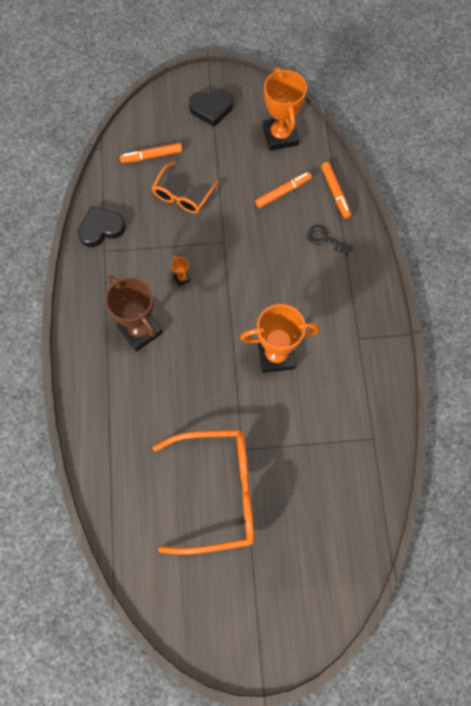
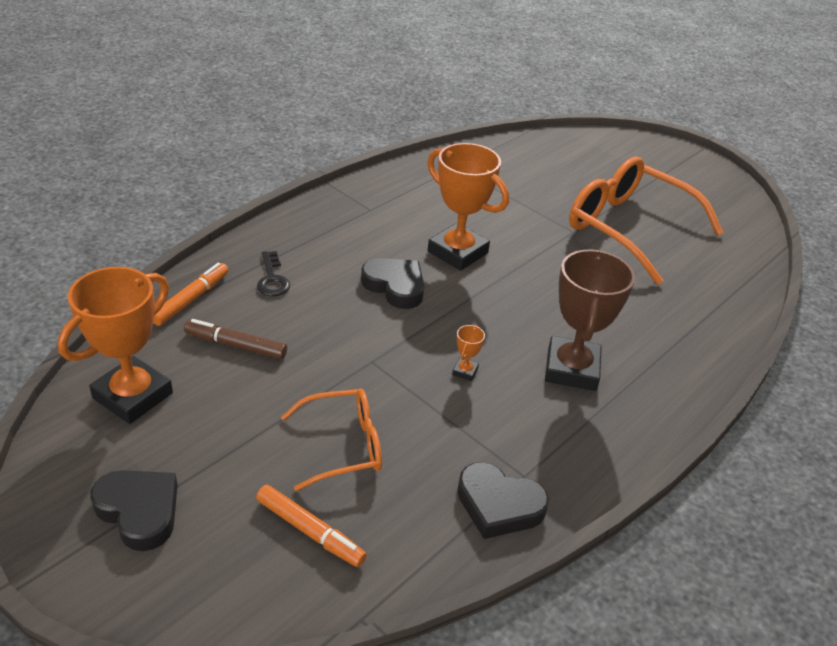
camera: 135 degrees left, 30 degrees down
(271, 296) = (395, 286): none -> black heart
(283, 192) = (236, 345): orange marker -> brown marker

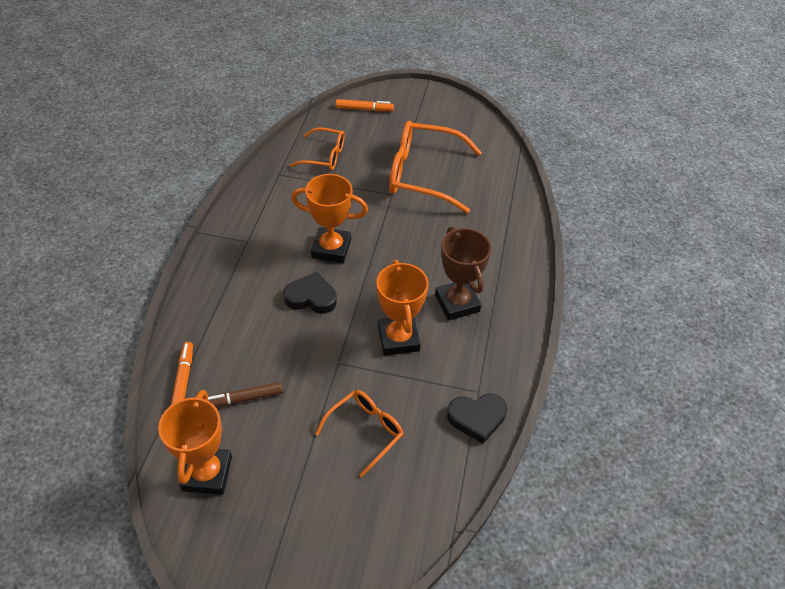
camera: 30 degrees left, 10 degrees up
(139, 511) = (280, 546): black heart -> none
(272, 279) = (225, 334): black key -> none
(310, 531) = (388, 497): orange marker -> orange marker (364, 109)
(465, 371) = (398, 339): orange trophy -> orange trophy, size x2.50
(521, 169) = (324, 156): none -> orange glasses

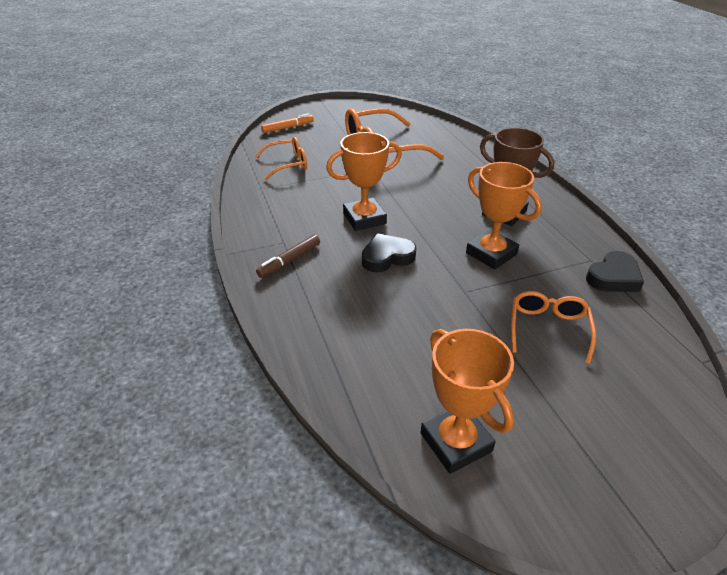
camera: 30 degrees left, 10 degrees down
(183, 380) = (340, 374): orange marker -> none
(243, 399) = (416, 359): brown marker -> brown marker (289, 260)

